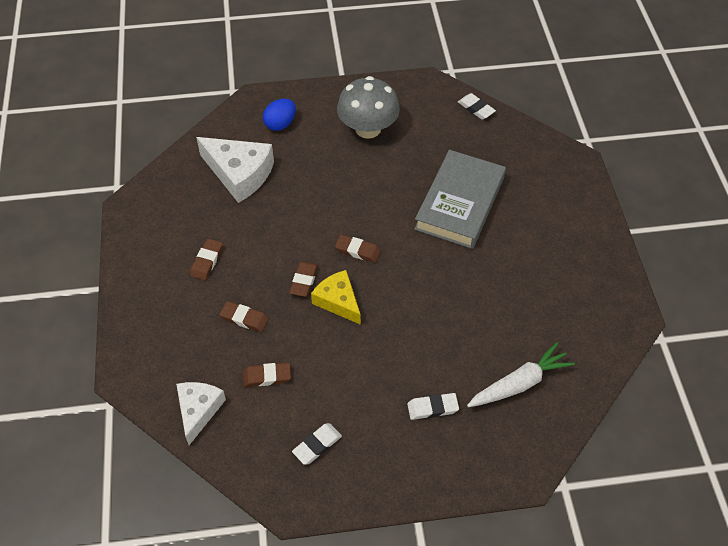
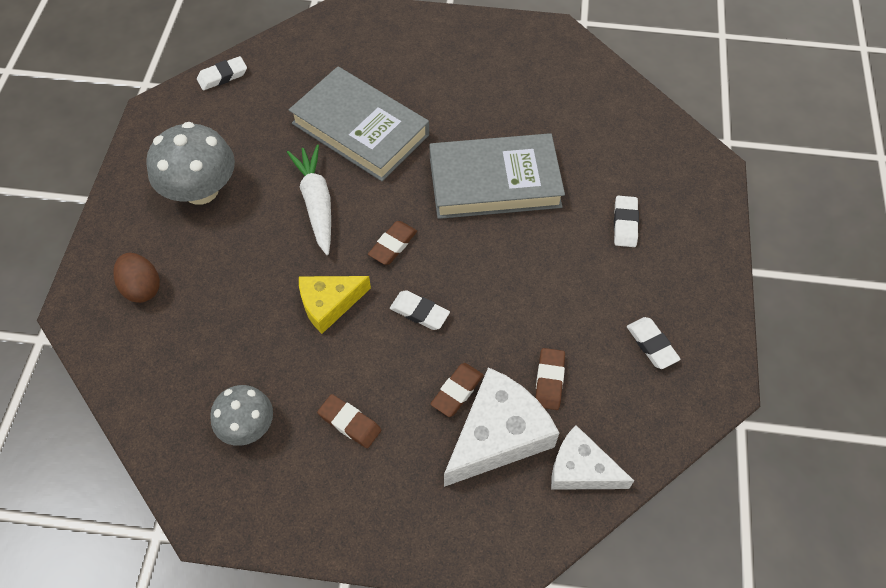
camera: 75 degrees left, 5 degrees up
(193, 207) = (247, 426): none -> grey mushroom
(239, 174) = (210, 355): white cheese -> white cheese (497, 435)
(280, 124) = (142, 287): blue egg -> brown egg
(304, 281) = (419, 312): brown eraser -> white eraser
(338, 301) = (461, 282): yellow cheese -> yellow cheese (329, 304)
(441, 304) = (494, 182): none -> grey book
(519, 383) = (611, 142): white carrot -> white carrot (316, 203)

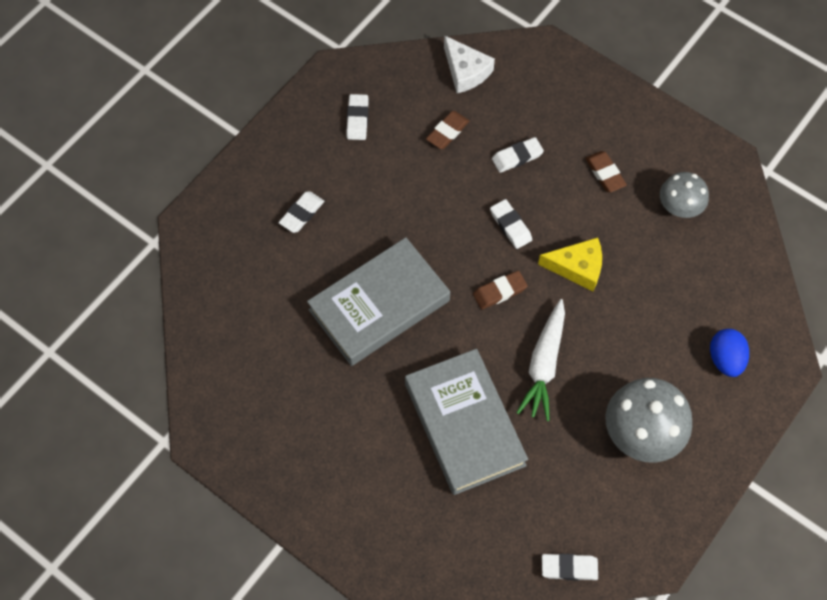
camera: 150 degrees left, 5 degrees up
(142, 287) = (725, 359): brown egg -> blue egg
(457, 391) = (517, 157): brown eraser -> white eraser
(494, 182) = (379, 305): grey book -> grey book turned 60 degrees counterclockwise
(497, 435) = (507, 116): white cheese -> none

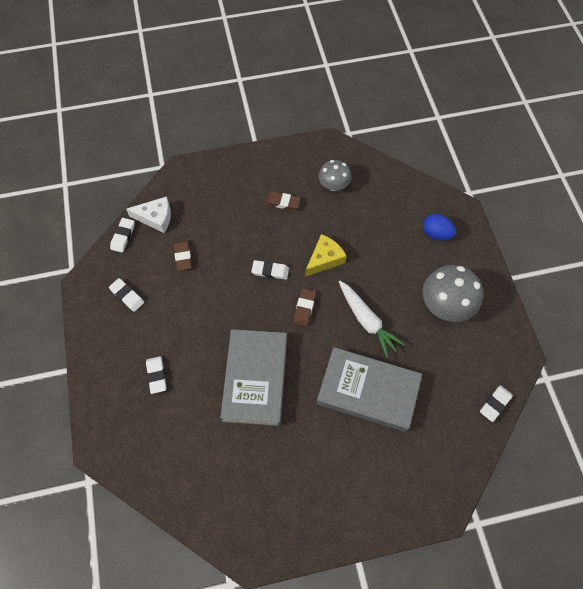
camera: 50 degrees left, 0 degrees up
(517, 157) = (232, 235): white eraser -> white eraser (123, 236)

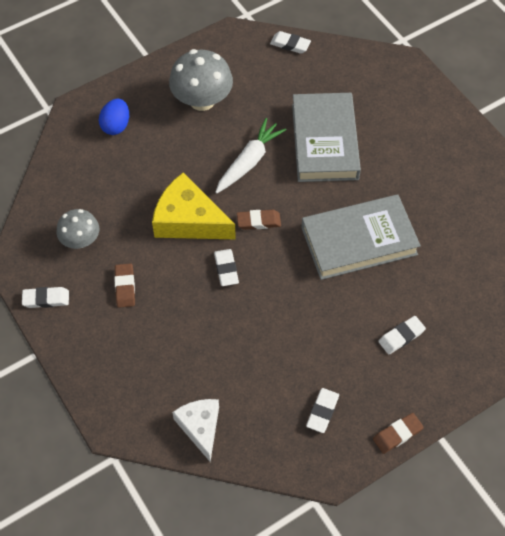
camera: 110 degrees left, 5 degrees down
(123, 236) = (243, 456): white eraser -> white eraser (46, 299)
(183, 256) = (243, 370): brown eraser -> brown eraser (397, 434)
(324, 259) = (189, 220): yellow cheese -> yellow cheese, size x1.55

